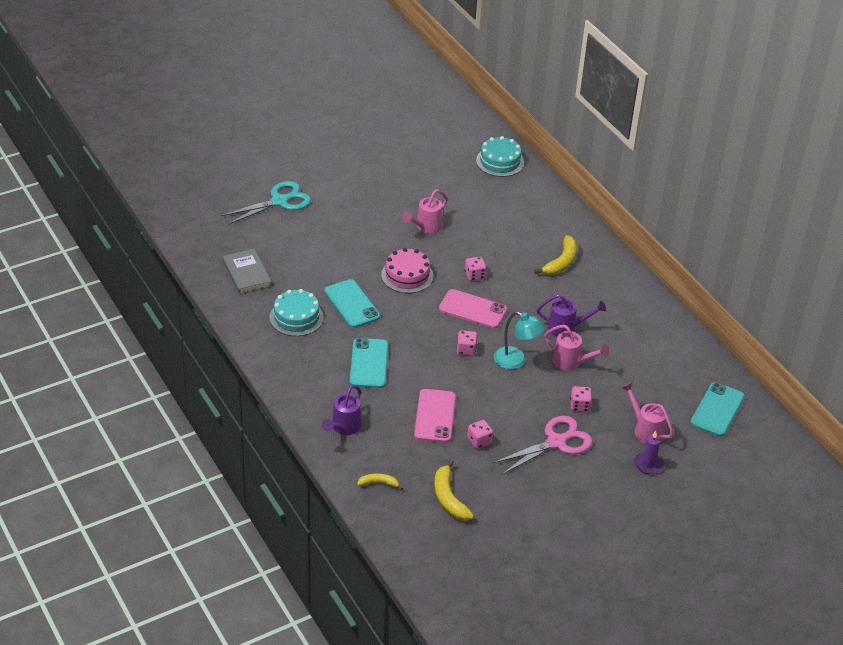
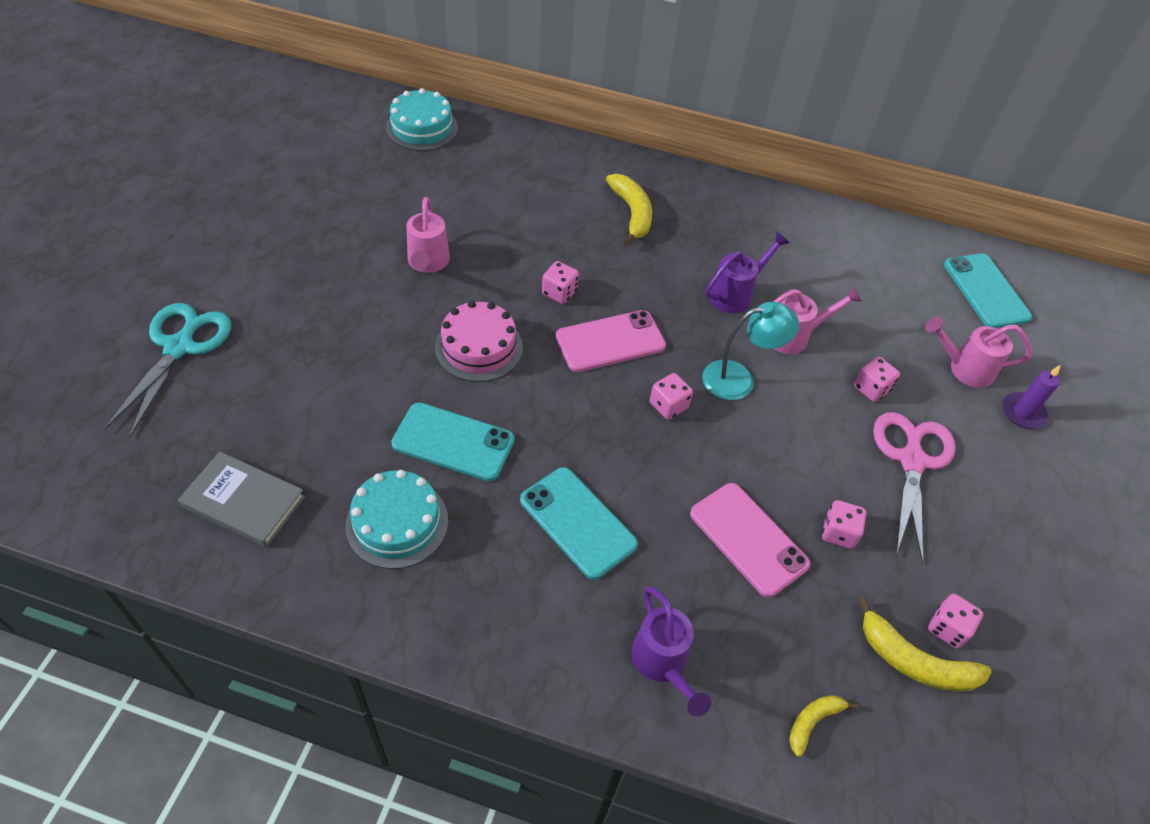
camera: 45 degrees left, 10 degrees up
(480, 500) = (948, 628): none -> pink dice

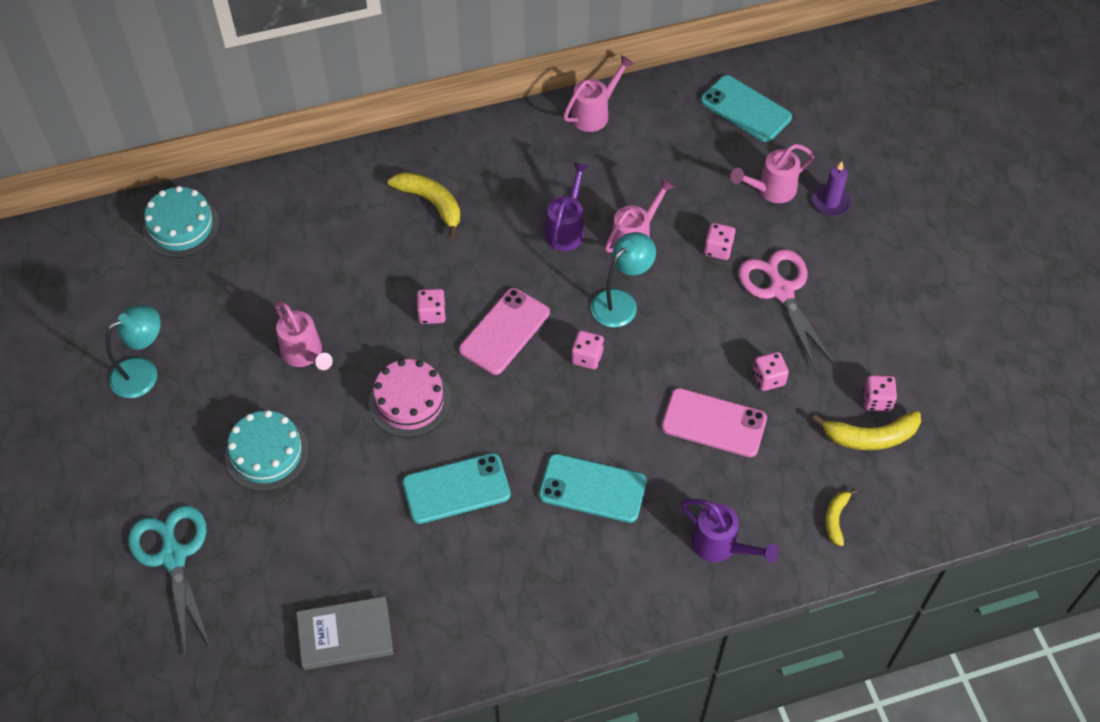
camera: 30 degrees left, 5 degrees up
(296, 205) = (143, 372): none -> turquoise lamp
(397, 523) = (469, 574): turquoise cake -> turquoise cake (267, 453)
(833, 223) = (594, 113): none -> pink watering can

